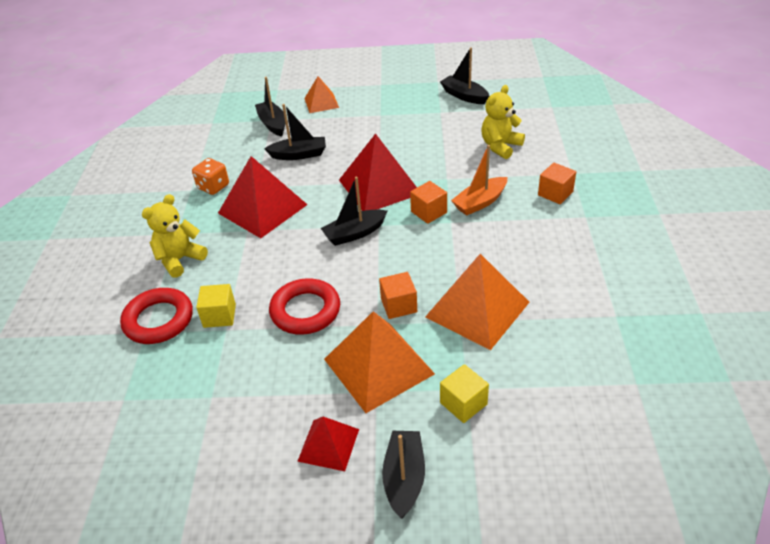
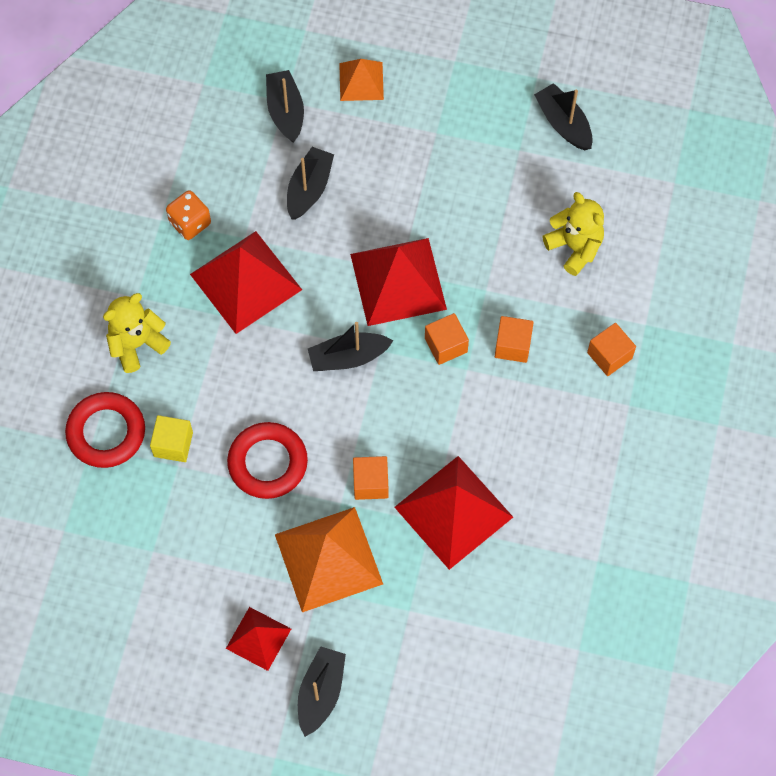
camera: 10 degrees right, 25 degrees up
(299, 155) = (309, 189): black boat -> black boat turned 75 degrees counterclockwise
(463, 403) = (400, 627): yellow cube -> none
(477, 309) = (454, 512): orange pyramid -> red pyramid
(480, 202) = (512, 345): orange boat -> orange cube
(500, 146) = (574, 247): yellow teddy bear -> yellow teddy bear turned 90 degrees clockwise

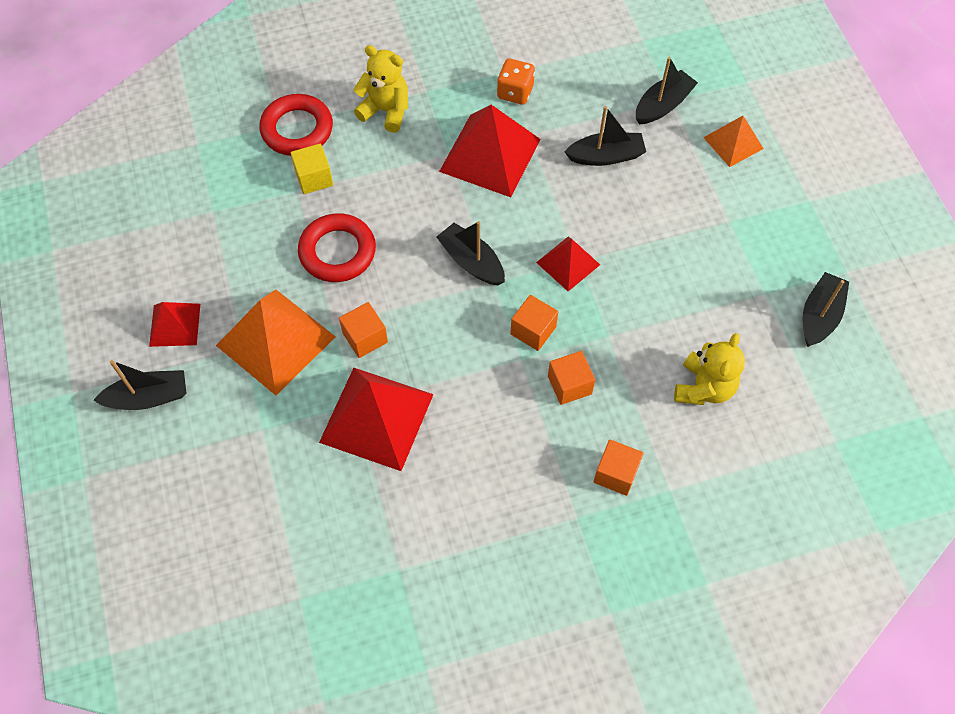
camera: 60 degrees right, 5 degrees down
(398, 281) = (568, 263): red pyramid -> red pyramid, size x0.56

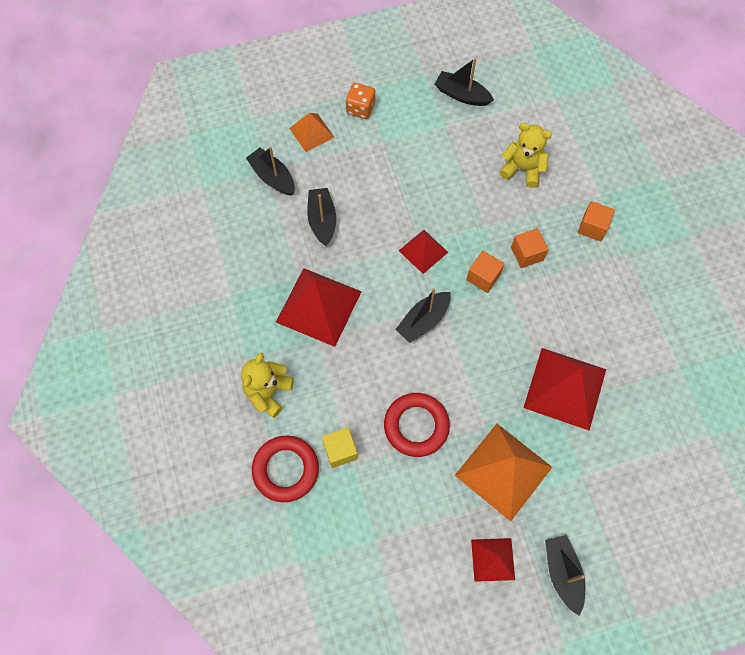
camera: 90 degrees left, 5 degrees up
(365, 338) = (496, 400): orange cube -> none
(515, 92) = (253, 286): orange dice -> orange dice (360, 108)

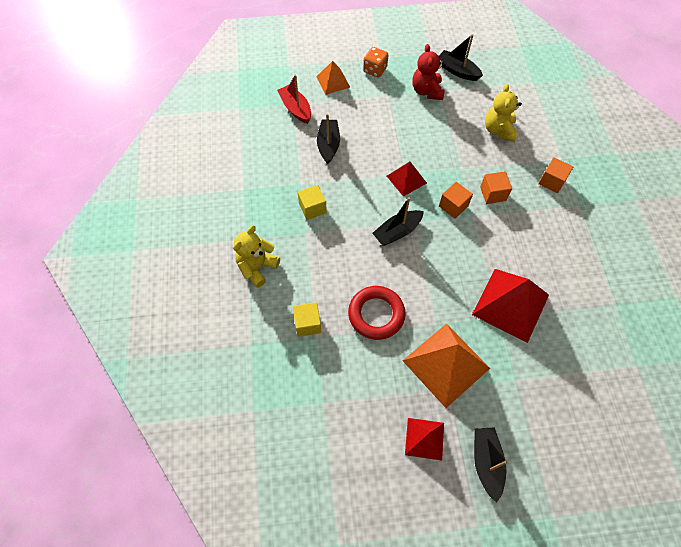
camera: 10 degrees right, 5 degrees down
(272, 177) = (296, 109): black boat -> red boat
(285, 469) = (258, 331): red ring -> none
(318, 306) = (312, 208): red pyramid -> yellow cube
(429, 129) = (427, 91): none -> red teddy bear
(522, 169) = (498, 130): yellow teddy bear -> yellow teddy bear turned 120 degrees counterclockwise

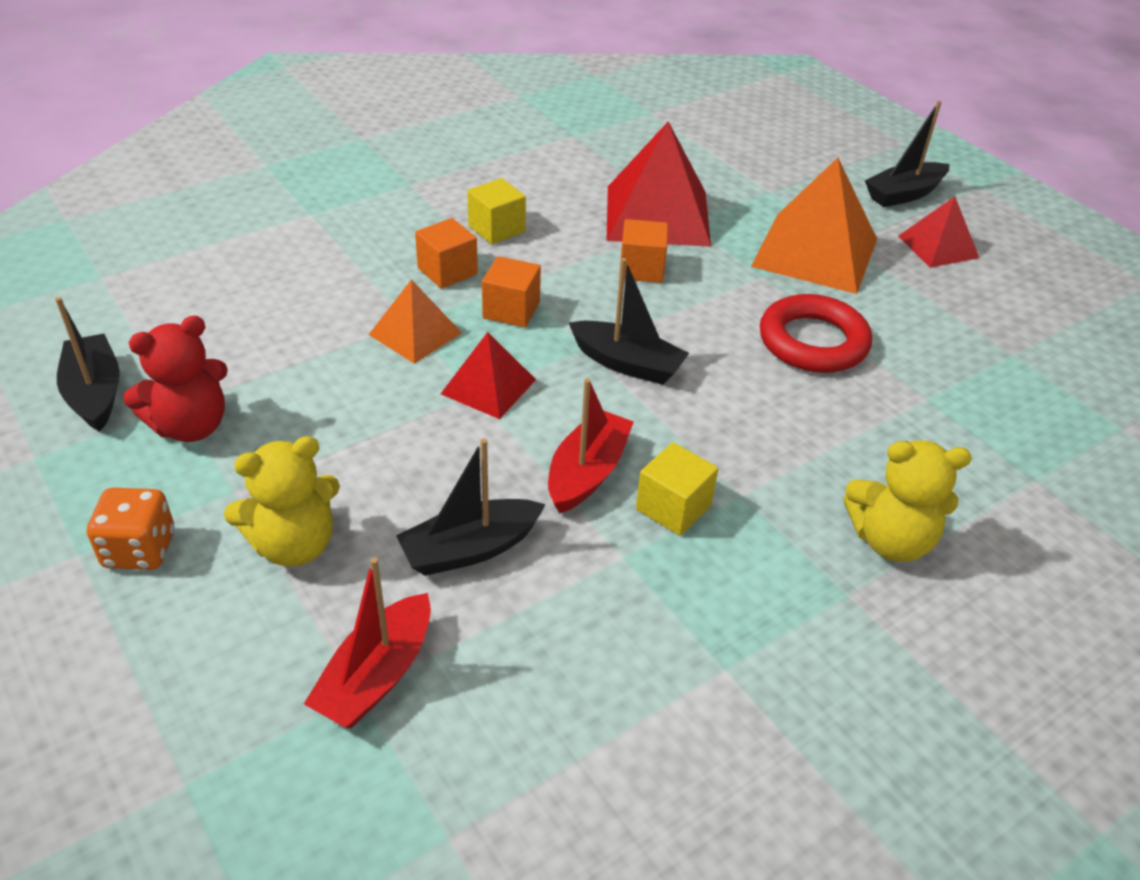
camera: 120 degrees left, 20 degrees down
(307, 324) = (917, 418): yellow cube -> yellow cube (496, 229)
(333, 81) = (223, 629): orange pyramid -> orange pyramid (415, 333)
(343, 190) = (587, 473): none -> red boat
(457, 71) = (95, 393): black boat -> black boat turned 150 degrees clockwise
(498, 130) = (273, 295): yellow teddy bear -> yellow teddy bear (294, 545)
(551, 181) = (374, 215): orange cube -> orange cube (641, 269)

